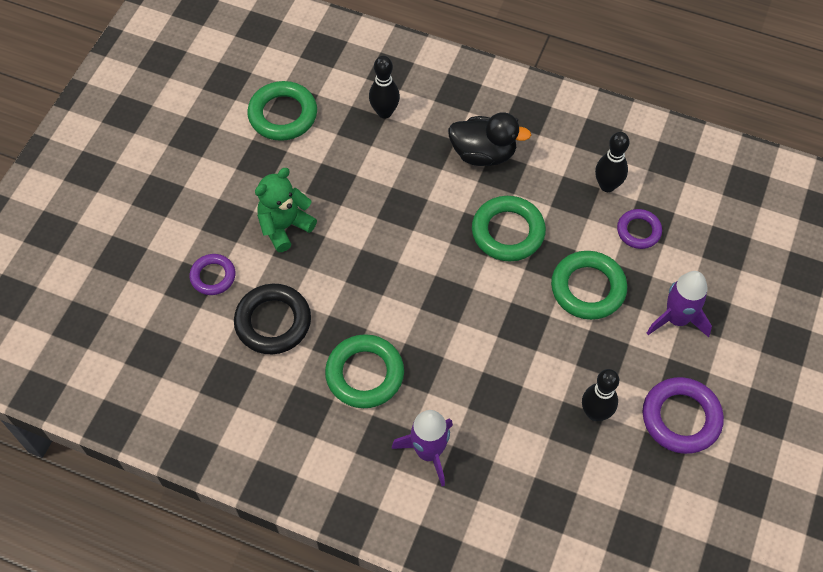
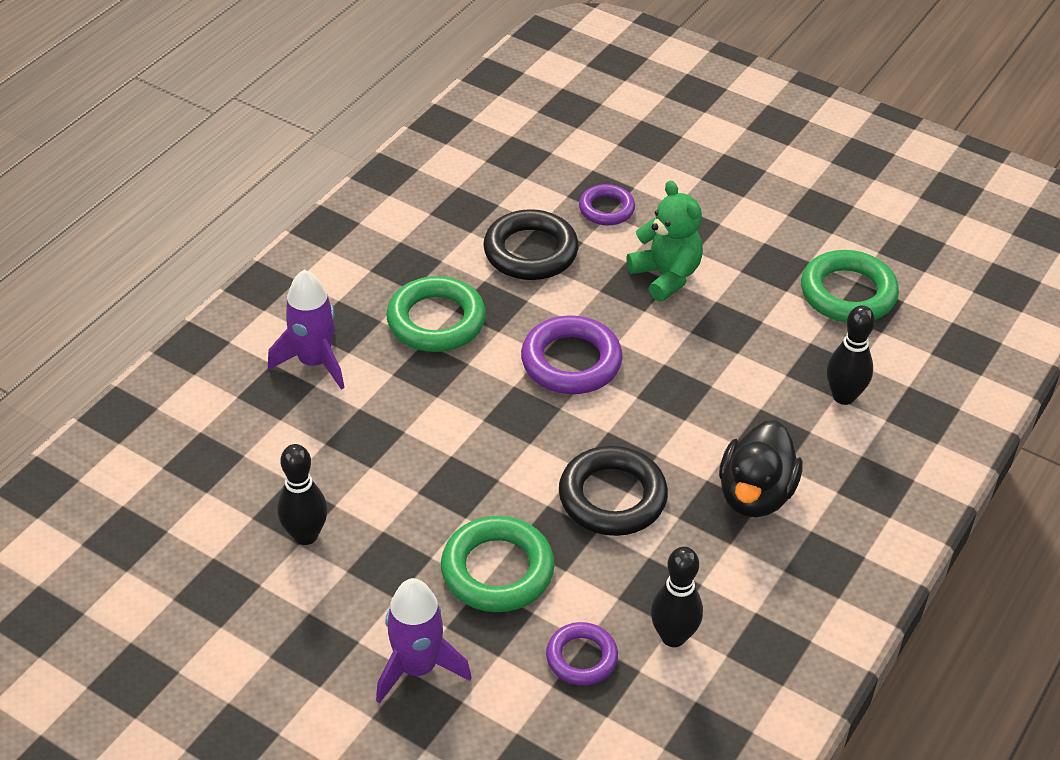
camera: 100 degrees right, 15 degrees down
(508, 232) = (612, 497): green ring -> black ring
(681, 418) = (263, 631): purple ring -> purple ring (571, 362)

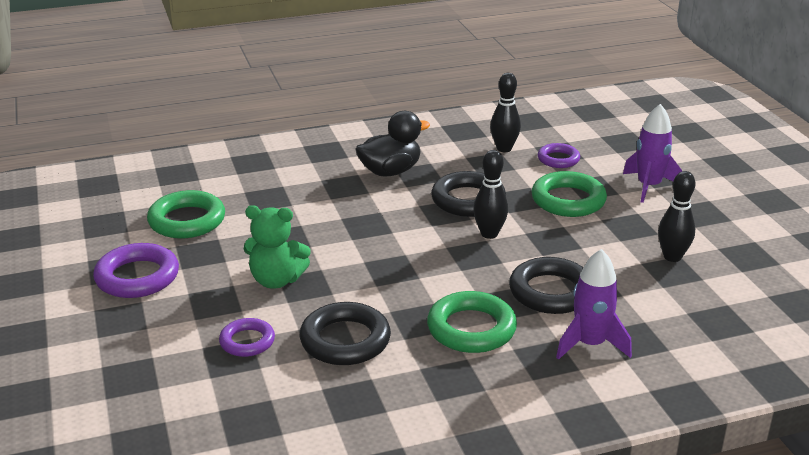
camera: 140 degrees left, 15 degrees down
(399, 406) = (551, 292): none -> black ring
(571, 362) = (408, 265): purple ring -> purple ring (137, 277)
(666, 276) = (276, 280): green teddy bear -> green teddy bear turned 90 degrees counterclockwise
(843, 396) = (278, 183): black bowling pin -> black bowling pin (489, 234)

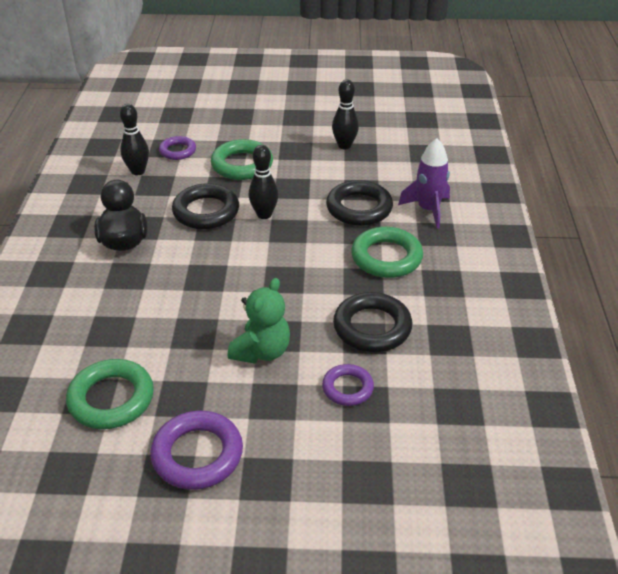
camera: 70 degrees left, 10 degrees up
(648, 186) = (249, 125): purple rocket -> none

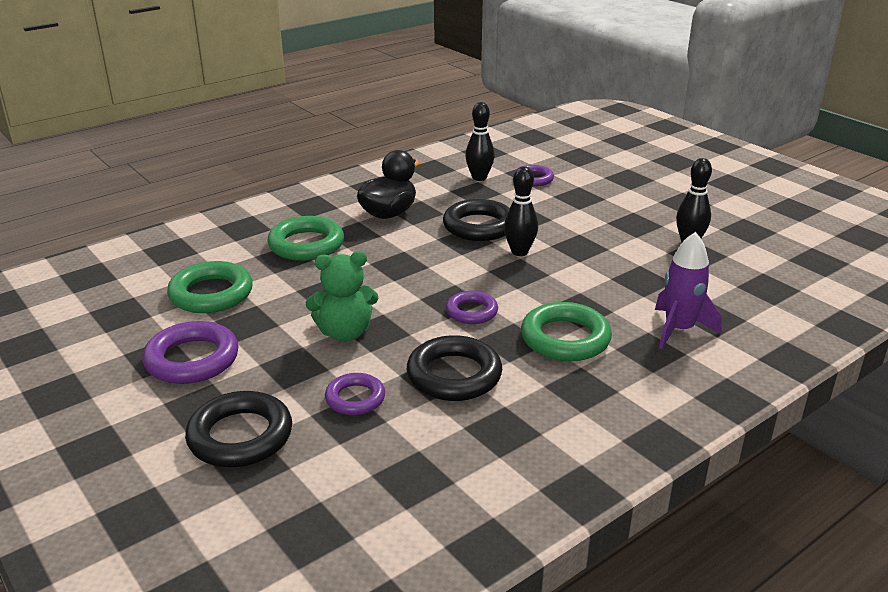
camera: 50 degrees right, 10 degrees down
(242, 165) = (567, 211): green ring -> green ring (306, 245)
(309, 278) = (471, 312): none -> purple ring
(359, 208) = (611, 291): black ring -> black ring (240, 436)

